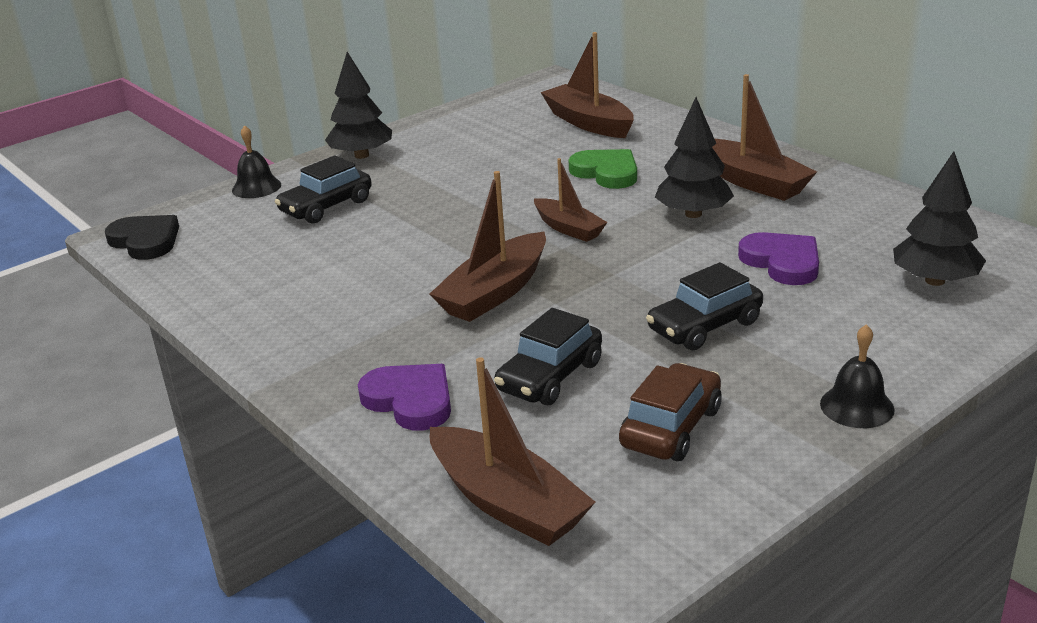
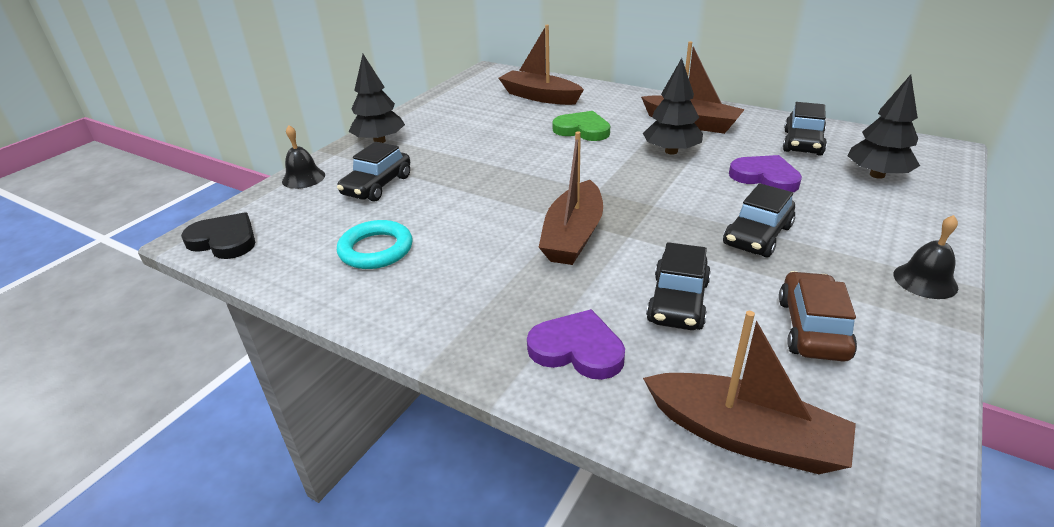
camera: 20 degrees left, 5 degrees up
(282, 273) = (376, 249): none -> turquoise ring
(569, 228) = (589, 175): brown boat -> none
(877, 226) = (802, 143): none -> black car

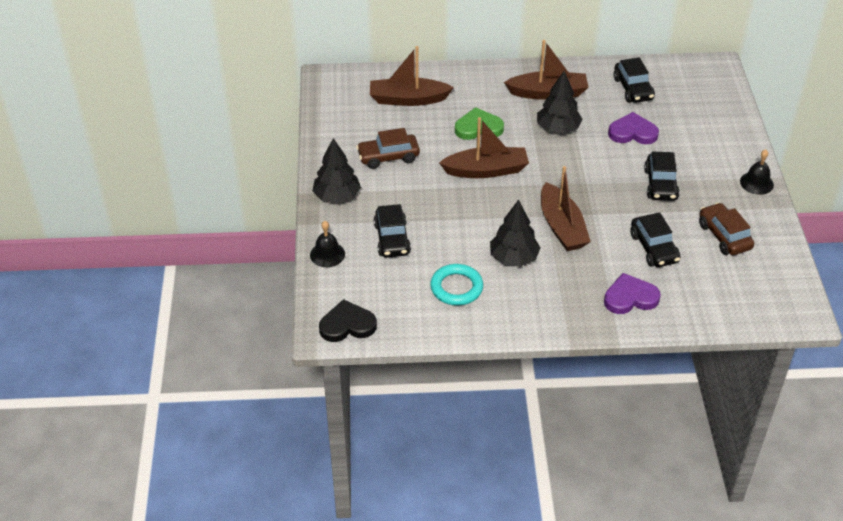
camera: 35 degrees left, 10 degrees up
(465, 128) = (388, 157): none -> brown car
(745, 436) = (732, 305): brown boat -> brown boat (486, 170)
(877, 175) = (692, 106): black tree -> black tree (513, 258)

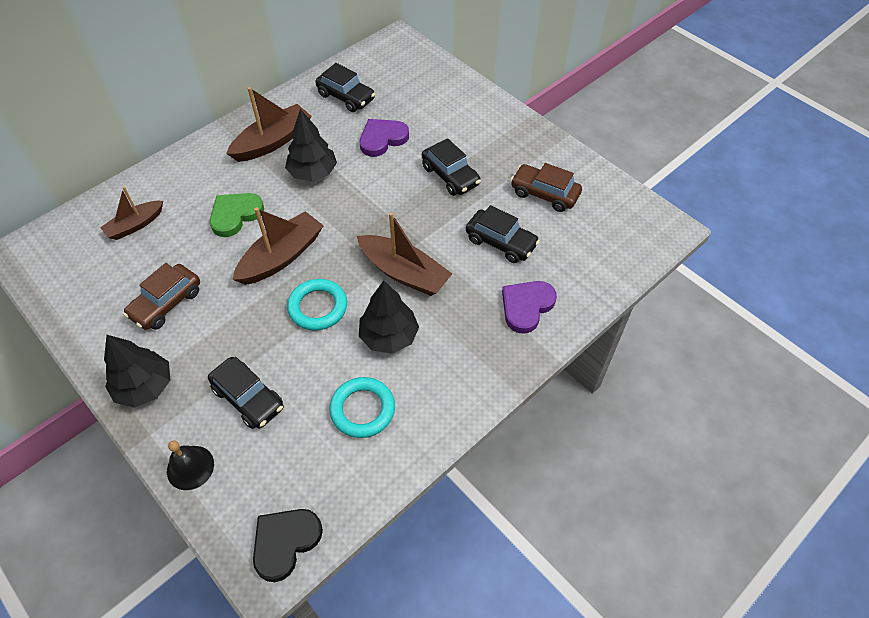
camera: 40 degrees left, 10 degrees up
(408, 99) = (135, 225): brown boat -> brown boat, size x0.64
(482, 214) = (318, 307): none -> turquoise ring
(756, 183) = (523, 128): black bell -> none

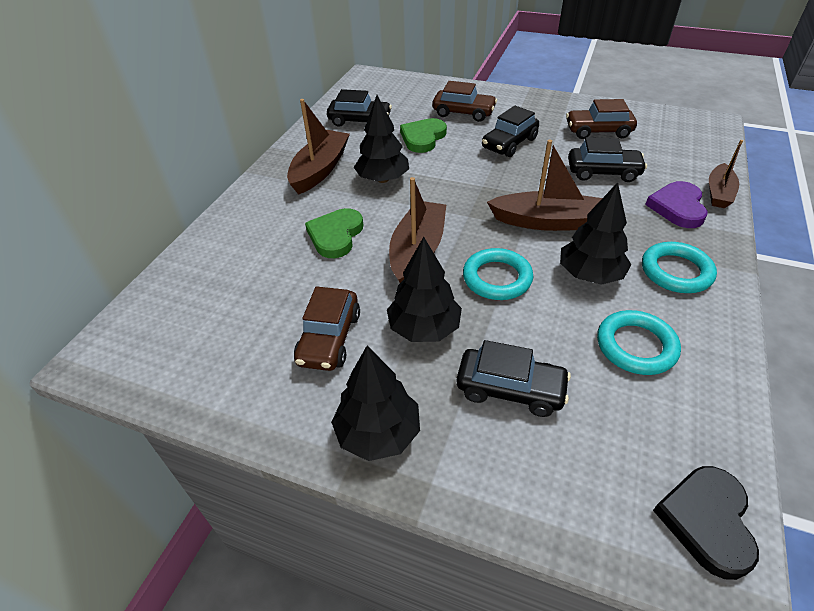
camera: 25 degrees left, 10 degrees down
(135, 225) = (228, 282): brown boat -> brown boat (718, 193)
(190, 467) = (516, 495): black bell -> none
(232, 325) = (424, 328): none -> black tree
(382, 139) = (423, 138): purple heart -> green heart
(443, 122) = (463, 113): none -> brown car
(450, 176) = (509, 143): black car -> black car turned 105 degrees clockwise
(458, 365) = (676, 271): none -> turquoise ring

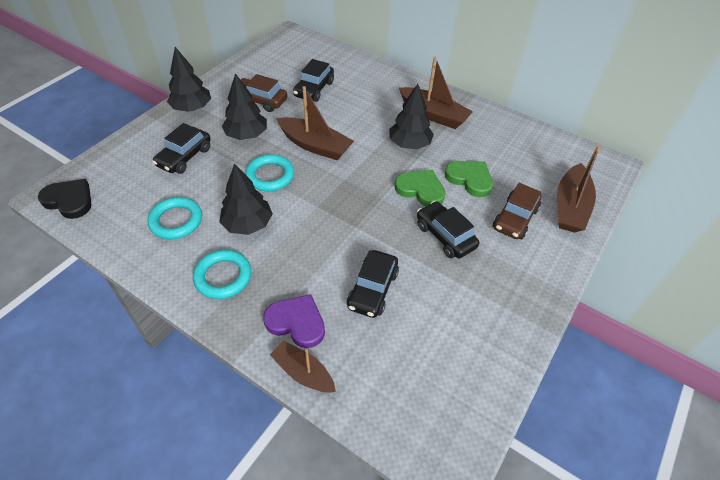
camera: 100 degrees right, 5 degrees up
(335, 235) = (349, 113): green heart -> green heart (420, 190)
(360, 121) = (510, 146): black car -> black car (314, 89)
(548, 222) = (316, 222): brown boat -> brown boat (570, 207)
(598, 131) = (453, 321): brown car -> none

